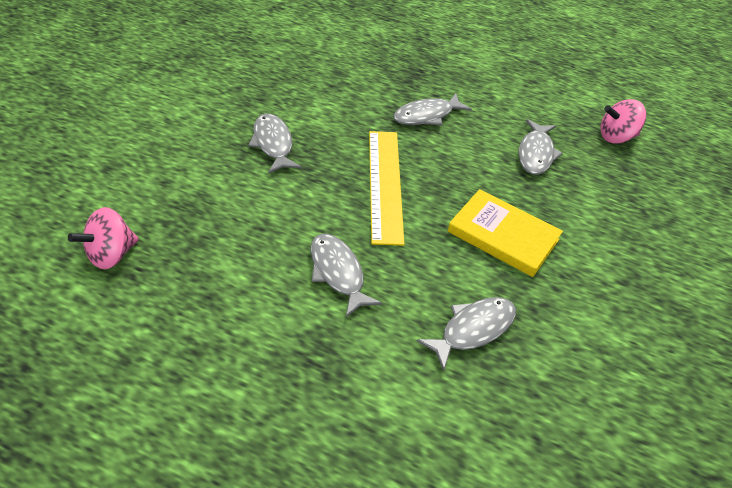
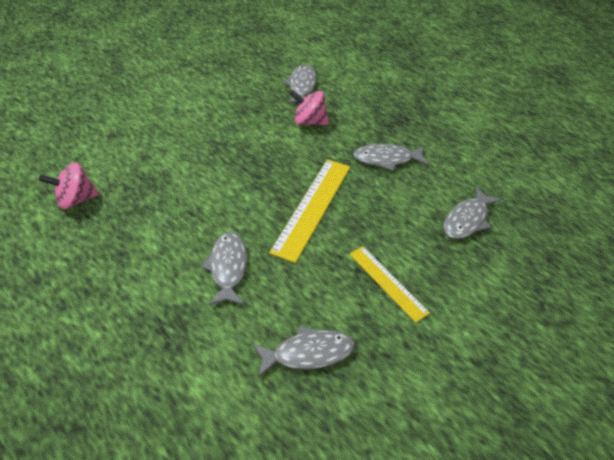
camera: 25 degrees right, 0 degrees up
(273, 144) = (243, 149): grey fish -> grey fish (302, 86)
(503, 235) = (388, 282): yellow book -> yellow ruler
(616, 137) = (560, 227): pink spinning top -> pink spinning top (309, 122)

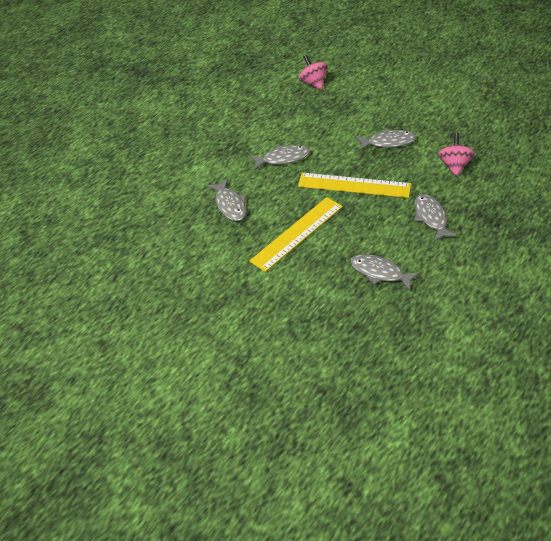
camera: 85 degrees right, 0 degrees up
(302, 86) = (502, 152): grey fish -> grey fish (388, 142)
(388, 282) = (297, 233): yellow ruler -> yellow ruler, size x1.59

